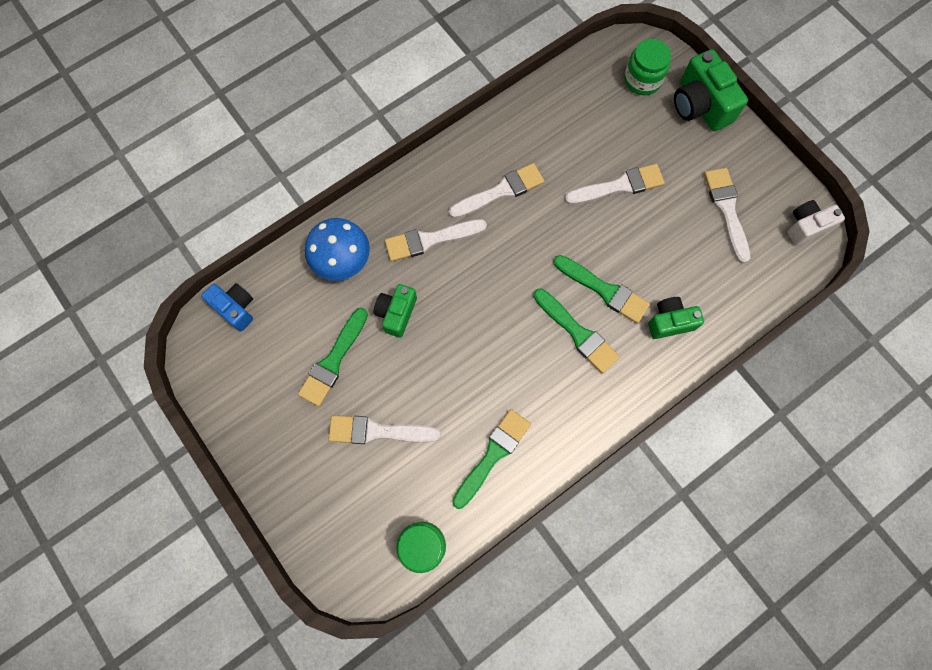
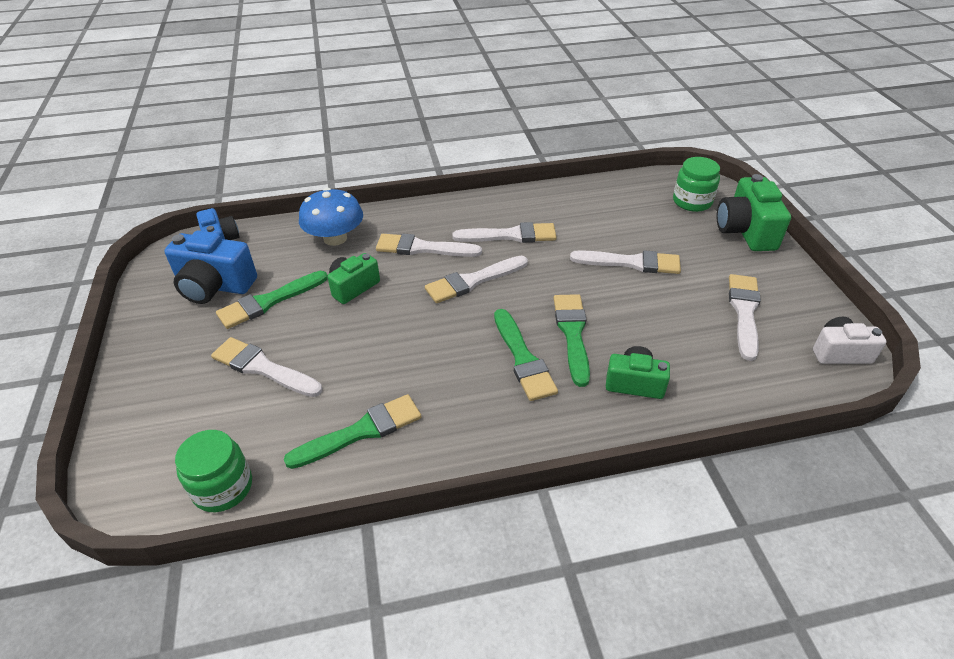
camera: 25 degrees right, 30 degrees down
(271, 364) = (215, 286): none -> blue camera
(496, 263) = (473, 281): none -> white brush
(604, 290) = (572, 334): green brush -> green brush turned 150 degrees counterclockwise

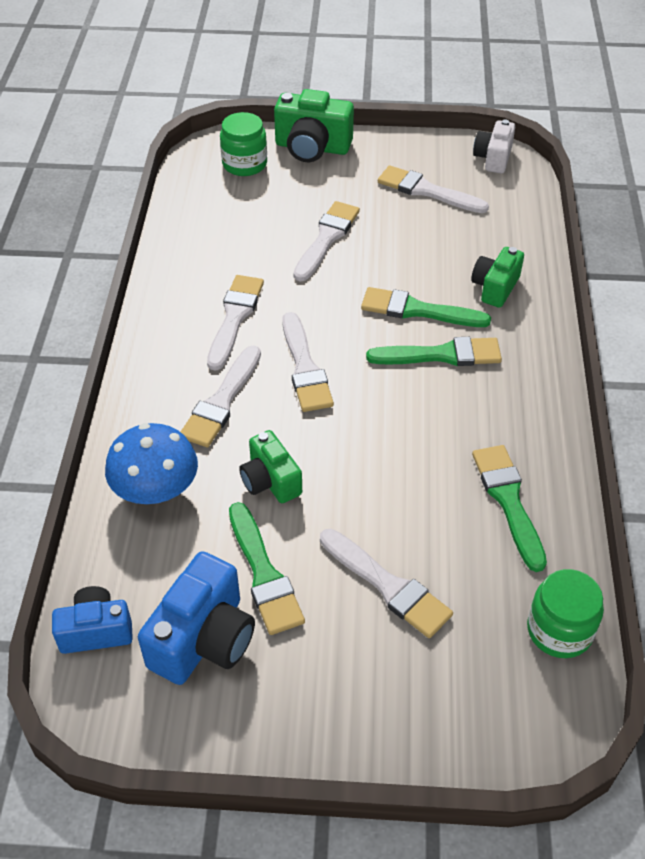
camera: 75 degrees left, 5 degrees up
(263, 368) = (388, 586): white brush -> white brush turned 90 degrees counterclockwise

